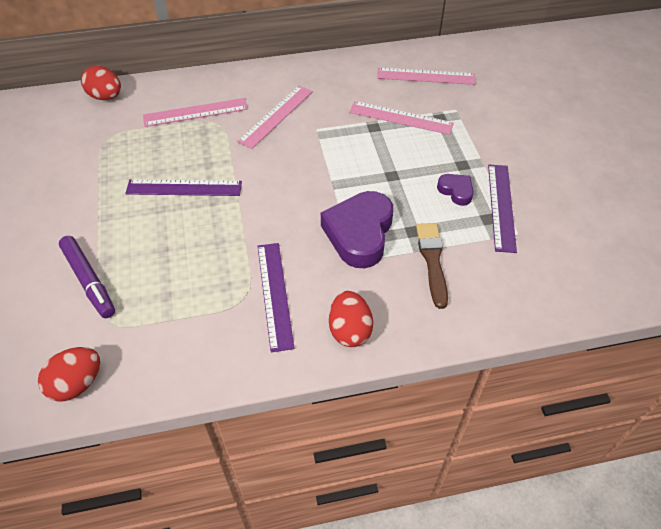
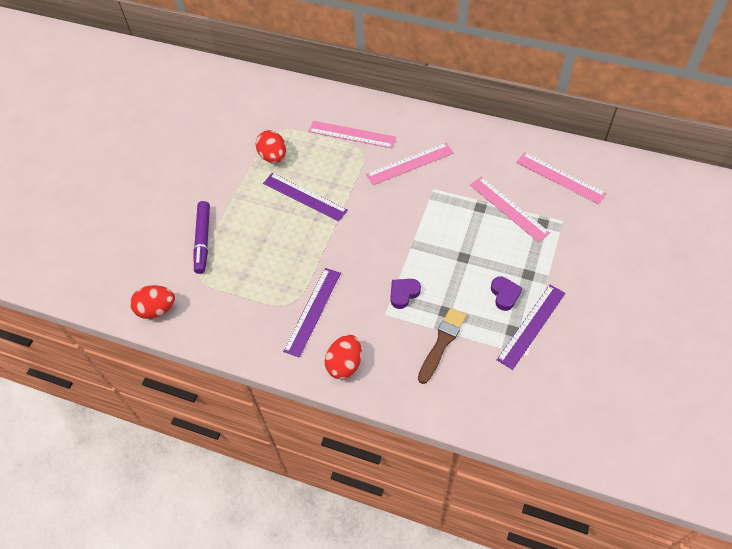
camera: 35 degrees right, 5 degrees up
(106, 97) = (297, 93): red egg -> red egg (273, 157)
(359, 233) = (403, 294): purple heart -> purple heart, size x0.49

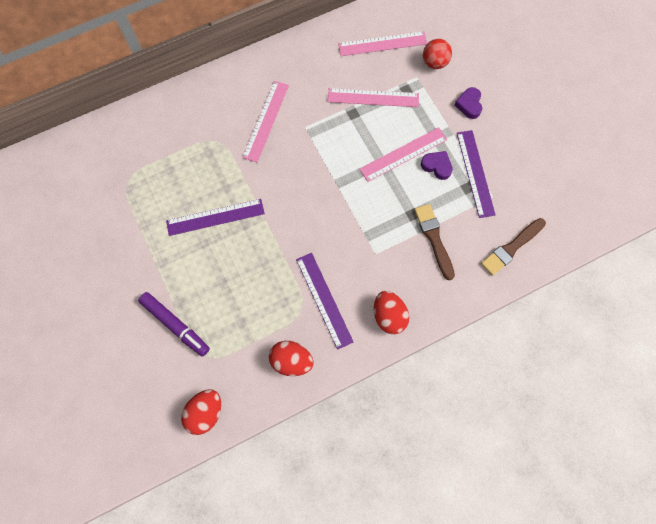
camera: 50 degrees left, 15 degrees up
(273, 157) = (150, 206): red egg -> red egg (291, 361)
(352, 134) = (193, 133): pink ruler -> pink ruler (403, 154)
(403, 294) = (372, 227): purple heart -> purple heart (469, 105)
(498, 405) = (511, 248): none -> brown brush
(589, 222) = (434, 62): none -> red ball

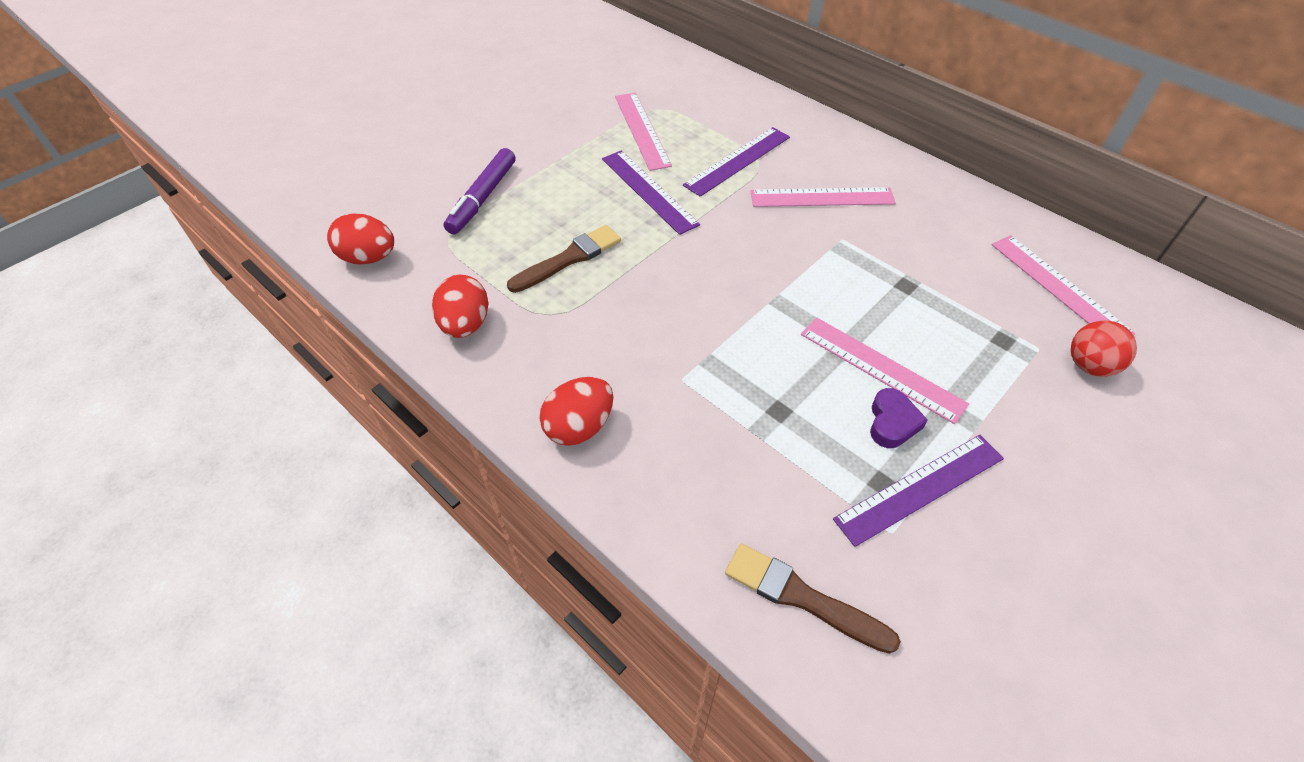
camera: 70 degrees right, 20 degrees down
(324, 300) = (575, 335): purple ruler -> purple ruler (737, 161)
(373, 97) = (953, 302): pink ruler -> pink ruler (642, 130)
(434, 238) = (751, 455): brown brush -> brown brush (569, 259)
(469, 105) = (1051, 441): purple heart -> none

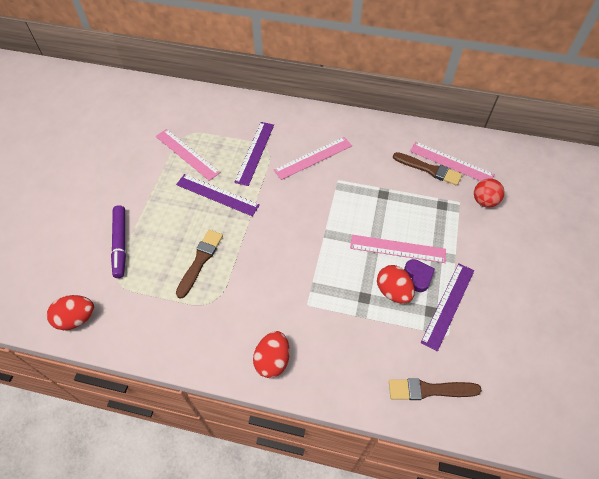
camera: 30 degrees left, 5 degrees up
(465, 325) = (168, 332): red egg -> red egg (393, 291)
(1011, 282) = (429, 169): none -> brown brush

